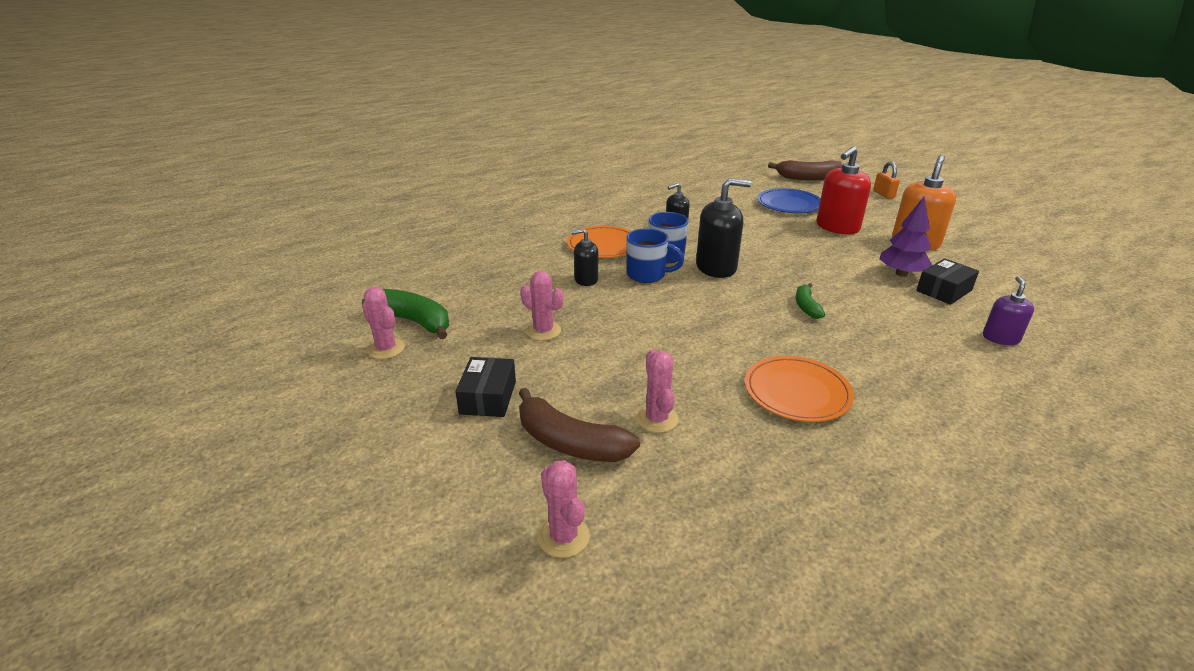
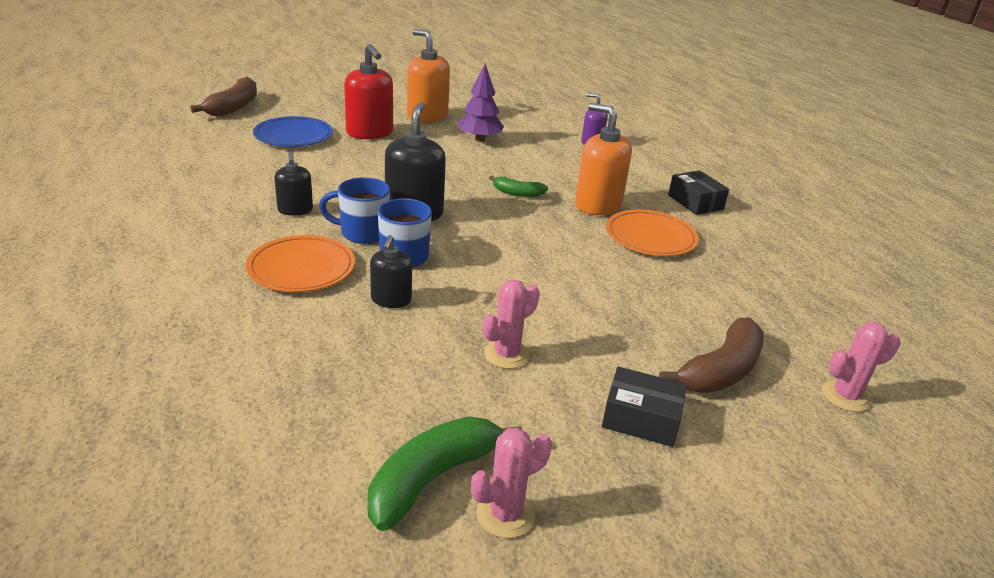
camera: 80 degrees left, 0 degrees up
(657, 419) = (684, 313): pink cactus -> none
(835, 354) = (598, 205): none -> orange soap dispenser
(883, 194) = (316, 92): orange padlock -> none
(944, 290) = (516, 135): black box -> black box (695, 202)

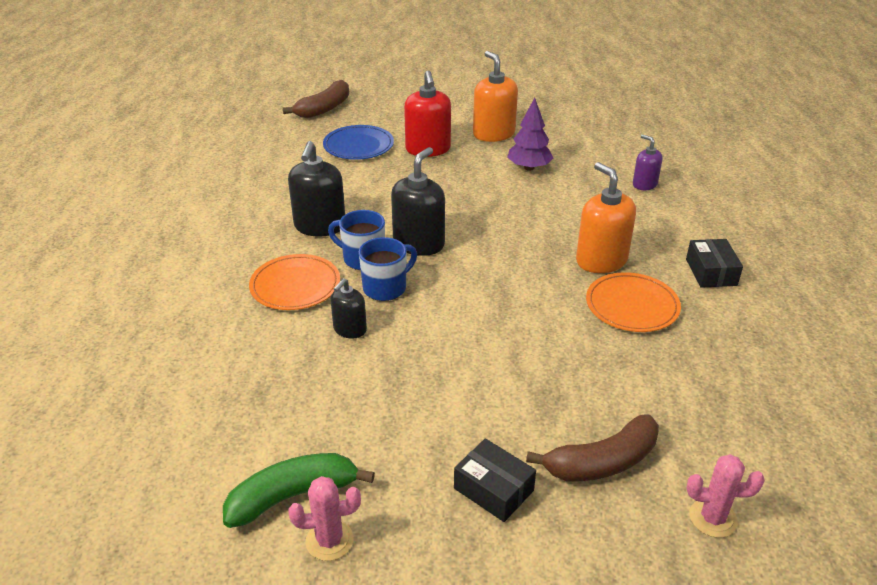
camera: 25 degrees right, 5 degrees up
(295, 210) = (320, 226): black soap dispenser -> black soap dispenser, size x1.72
(506, 354) = (415, 402): pink cactus -> none
(517, 193) = (528, 235): green banana -> none

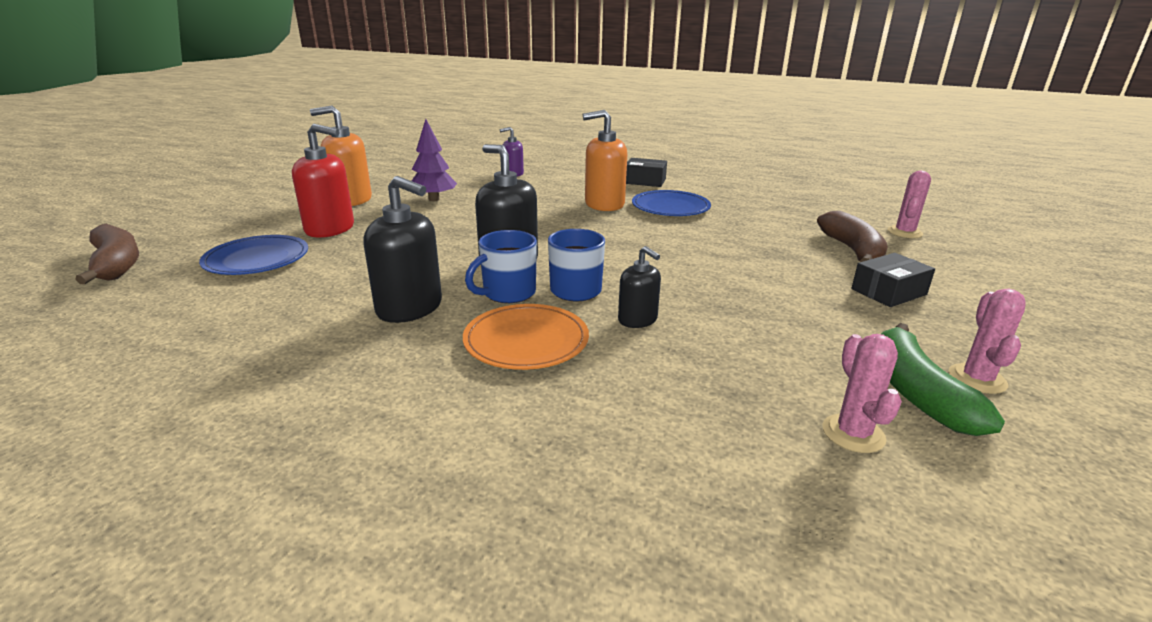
camera: 70 degrees left, 10 degrees down
(226, 455) = (853, 434): none -> pink cactus
(632, 306) = (670, 207): orange plate -> blue plate

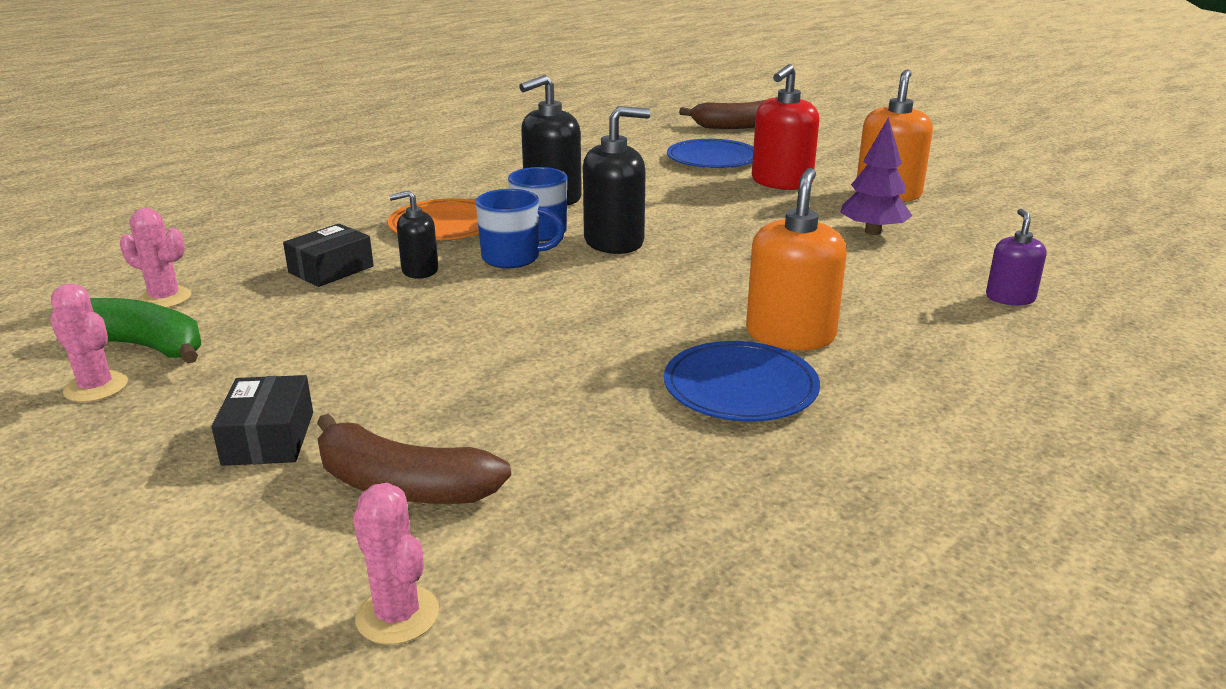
camera: 115 degrees right, 0 degrees up
(645, 181) = (928, 411): black box -> black box (331, 269)

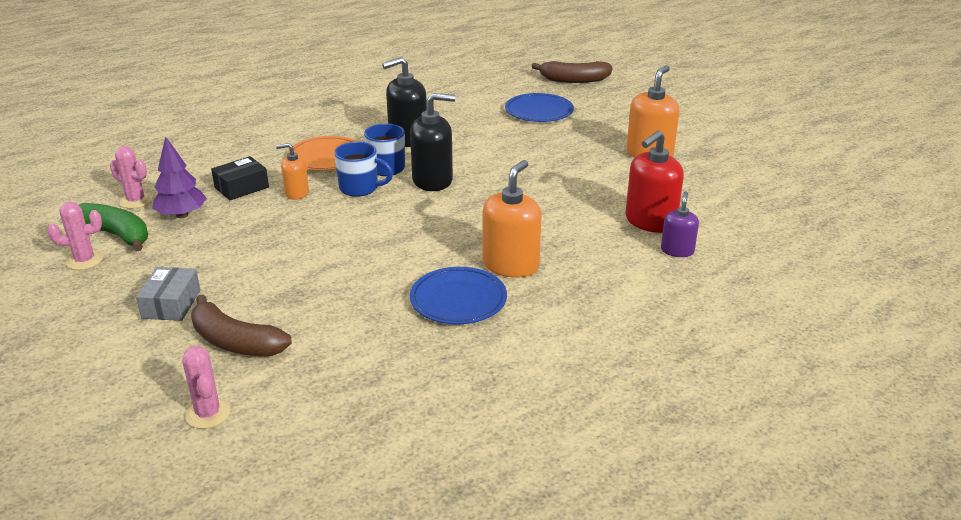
camera: 10 degrees right, 5 degrees up
(96, 387) = (85, 260): pink cactus -> pink cactus turned 60 degrees counterclockwise
(268, 438) = (171, 304): black box -> grey box
(419, 270) = (296, 193): black soap dispenser -> orange soap dispenser
(781, 182) = (577, 137): red soap dispenser -> red soap dispenser (650, 221)
(872, 232) = (616, 187): purple tree -> purple tree (182, 215)

